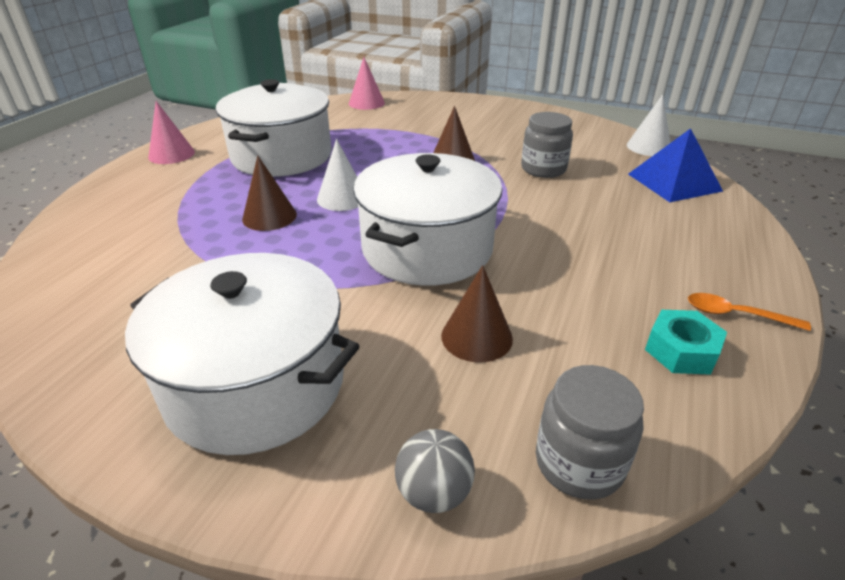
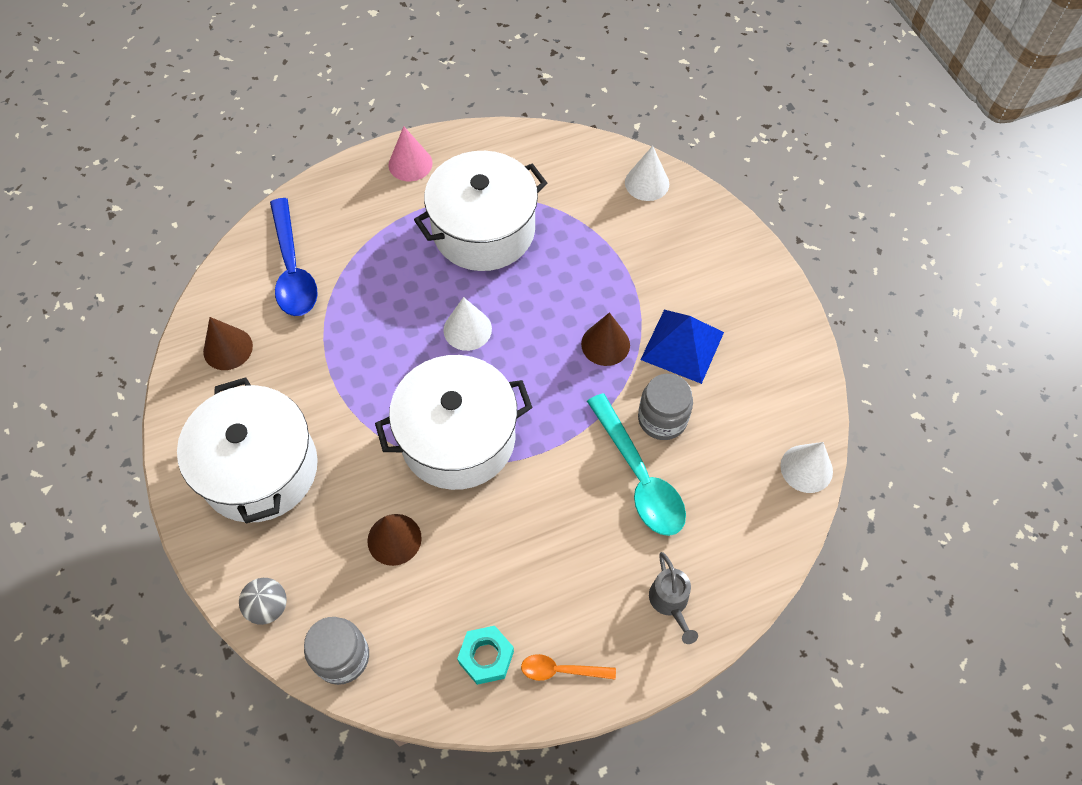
camera: 45 degrees right, 25 degrees up
(119, 242) = (293, 269): none -> blue spoon
(269, 216) = (400, 313): brown cone -> brown cone (228, 348)
(366, 103) = (647, 183): pink cone -> white cone
(579, 196) = (639, 477): none -> turquoise spoon
(674, 182) = (745, 529): blue pyramid -> blue pyramid (682, 346)
(711, 233) = (670, 602): none -> grey watering can
(735, 314) = (560, 670): orange spoon -> orange spoon turned 60 degrees counterclockwise

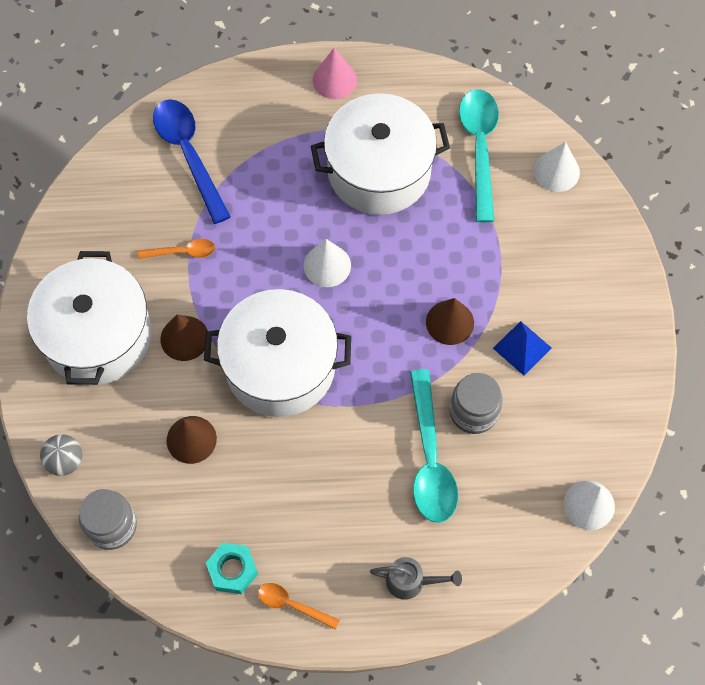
camera: 20 degrees right, 5 degrees up
(228, 348) = (106, 213): brown cone -> brown cone (184, 338)
(293, 269) = (188, 154): blue spoon -> blue spoon turned 150 degrees clockwise
(319, 361) = (183, 252): none -> orange spoon
(569, 183) = (479, 148): none -> turquoise spoon
(670, 602) = (411, 581): grey watering can -> grey watering can turned 90 degrees counterclockwise
(682, 346) = (522, 348): blue pyramid -> blue pyramid, size x0.65

